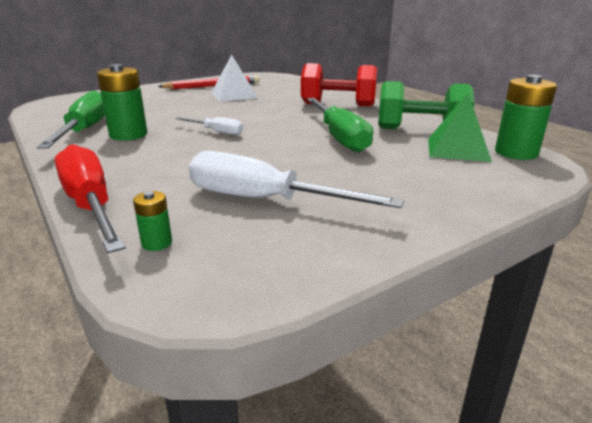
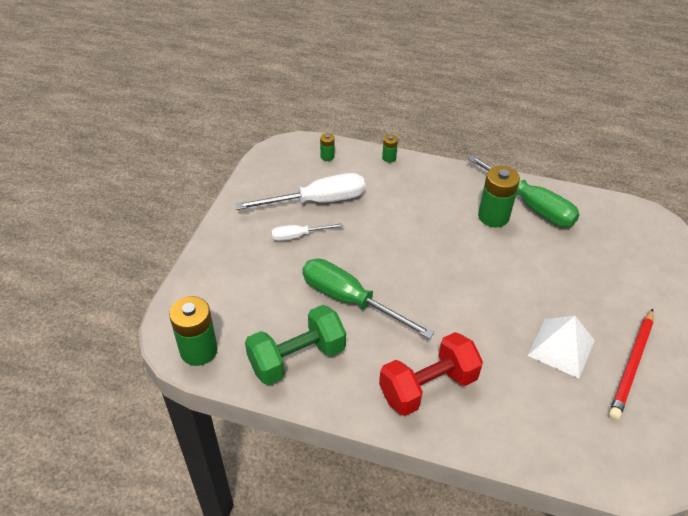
camera: 140 degrees right, 20 degrees up
(91, 205) = (389, 158): red screwdriver -> green battery
(216, 132) = (446, 255): white screwdriver -> white screwdriver (298, 236)
(458, 149) = (246, 331): green pyramid -> none

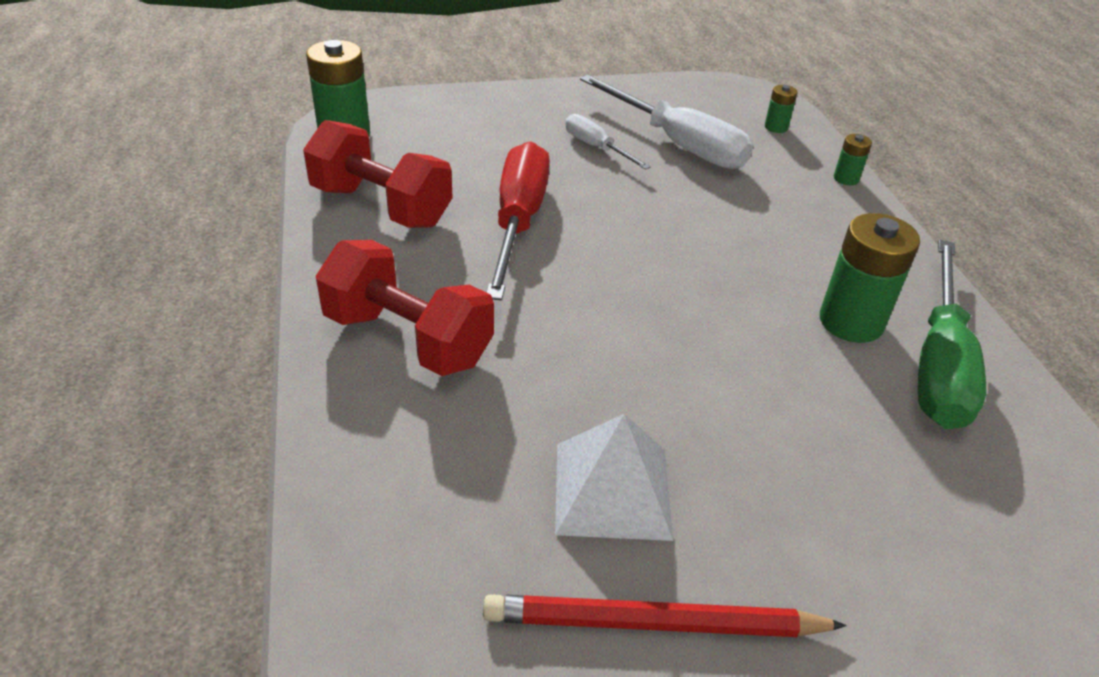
camera: 60 degrees right, 5 degrees down
(297, 358) = (381, 206): green dumbbell -> red dumbbell
(350, 300) = (518, 221): green screwdriver -> red screwdriver

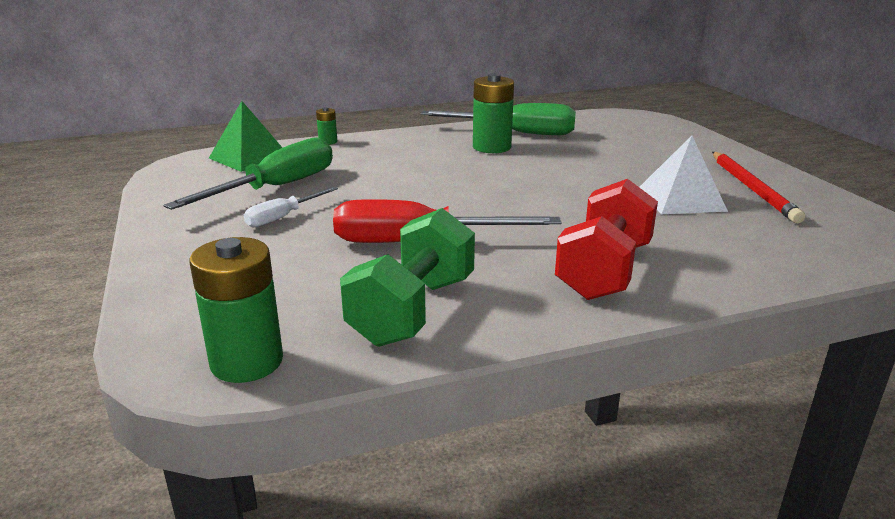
camera: 95 degrees left, 15 degrees down
(381, 206) = (412, 310): red dumbbell -> green dumbbell
(678, 144) = (276, 188): white screwdriver -> green screwdriver
(776, 127) = (249, 157): green battery -> green pyramid

